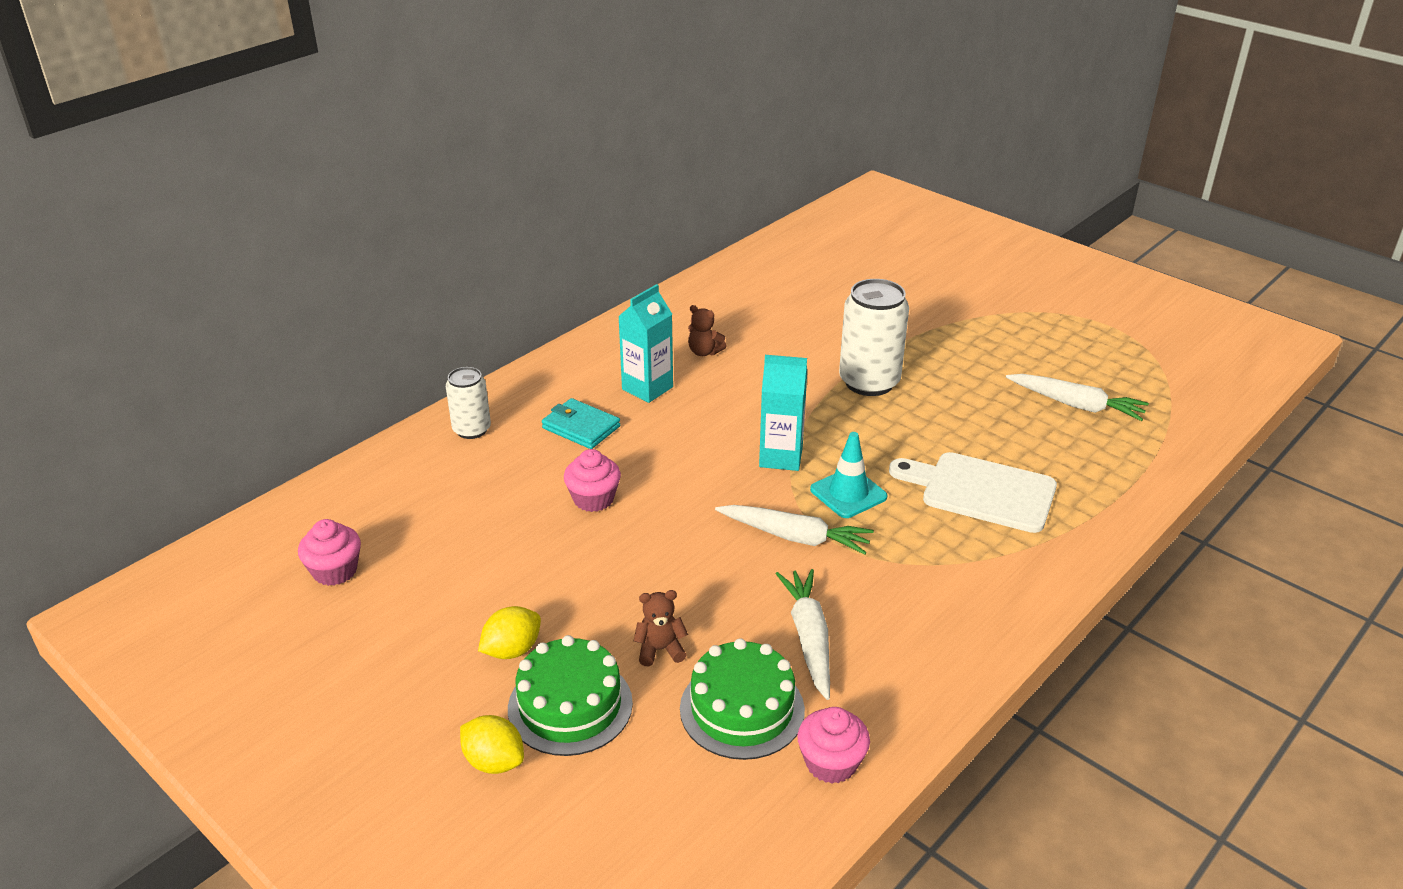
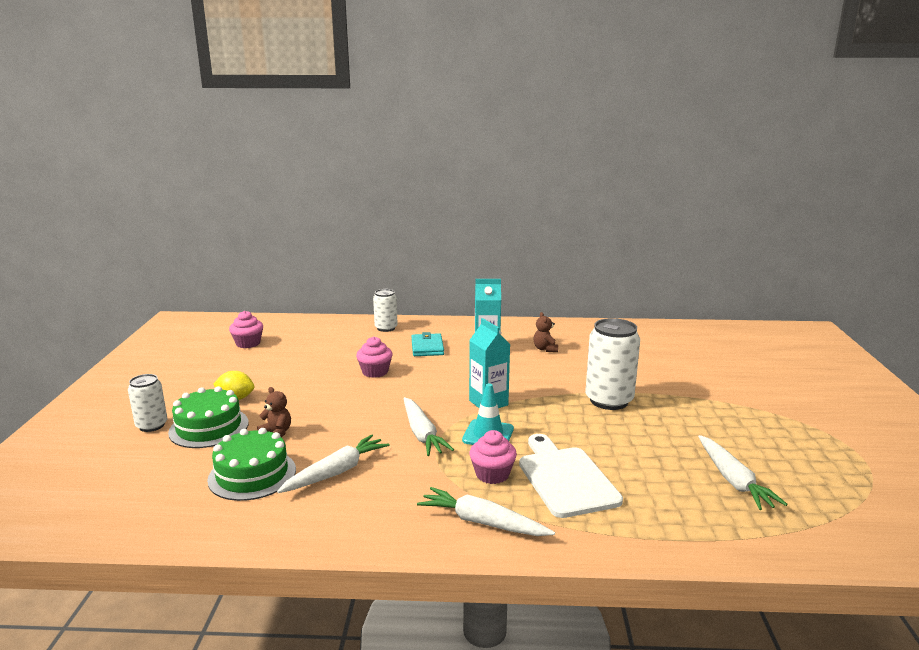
camera: 50 degrees right, 15 degrees down
(494, 761) = (152, 425): yellow lemon -> white can
(831, 763) = (232, 521): pink cupcake -> pink cupcake (492, 474)
(1005, 581) = (482, 522): none -> white carrot

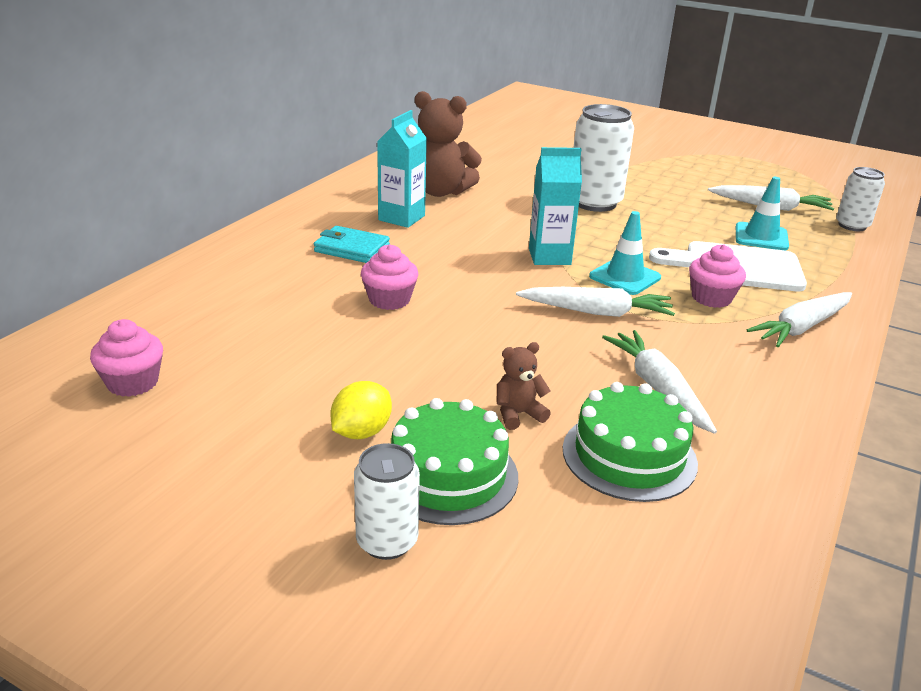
camera: 65 degrees left, 10 degrees up
(386, 328) = (243, 257): white can -> white can (852, 225)
(545, 349) = (440, 191): brown teddy bear -> brown teddy bear, size x2.03
(648, 483) = (761, 237): none -> turquoise traffic cone

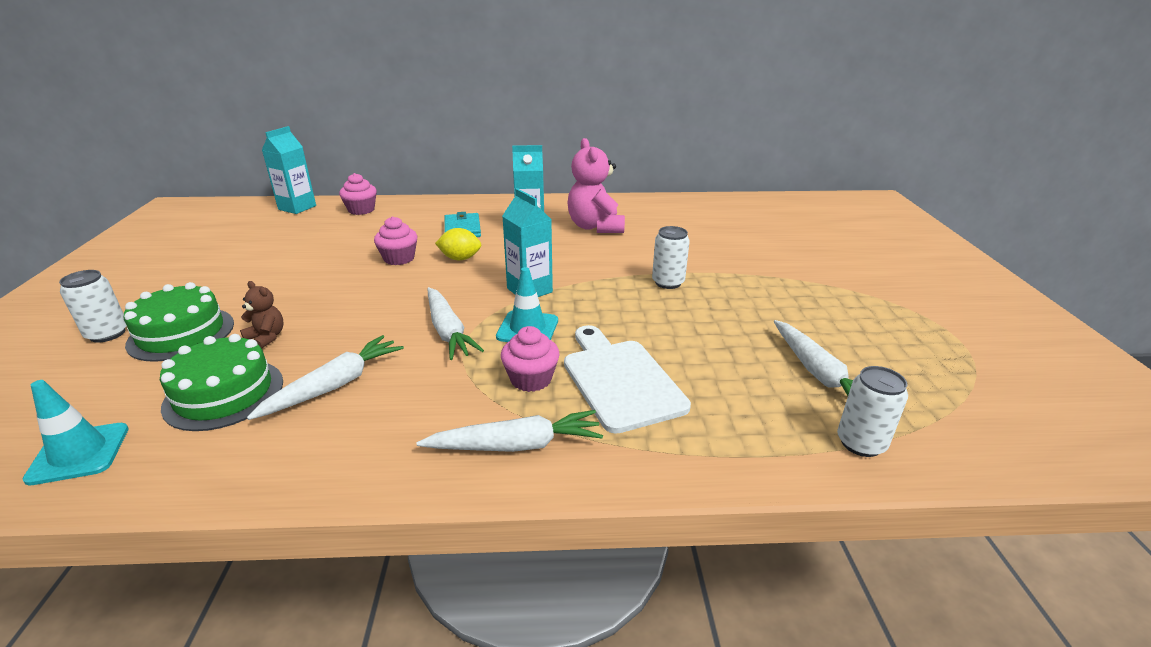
camera: 60 degrees right, 0 degrees up
(88, 334) = (297, 207): none -> turquoise carton
(133, 382) = (253, 230): pink cupcake -> pink cupcake (361, 210)
(361, 432) = (224, 296): yellow lemon -> yellow lemon (460, 258)
(440, 191) = (595, 227): brown teddy bear -> pink teddy bear
(594, 203) = (668, 282): white can -> white can, size x0.59
(761, 237) = (720, 382): turquoise traffic cone -> turquoise traffic cone (79, 453)
(801, 327) = (516, 445): white carrot -> white carrot turned 150 degrees clockwise

